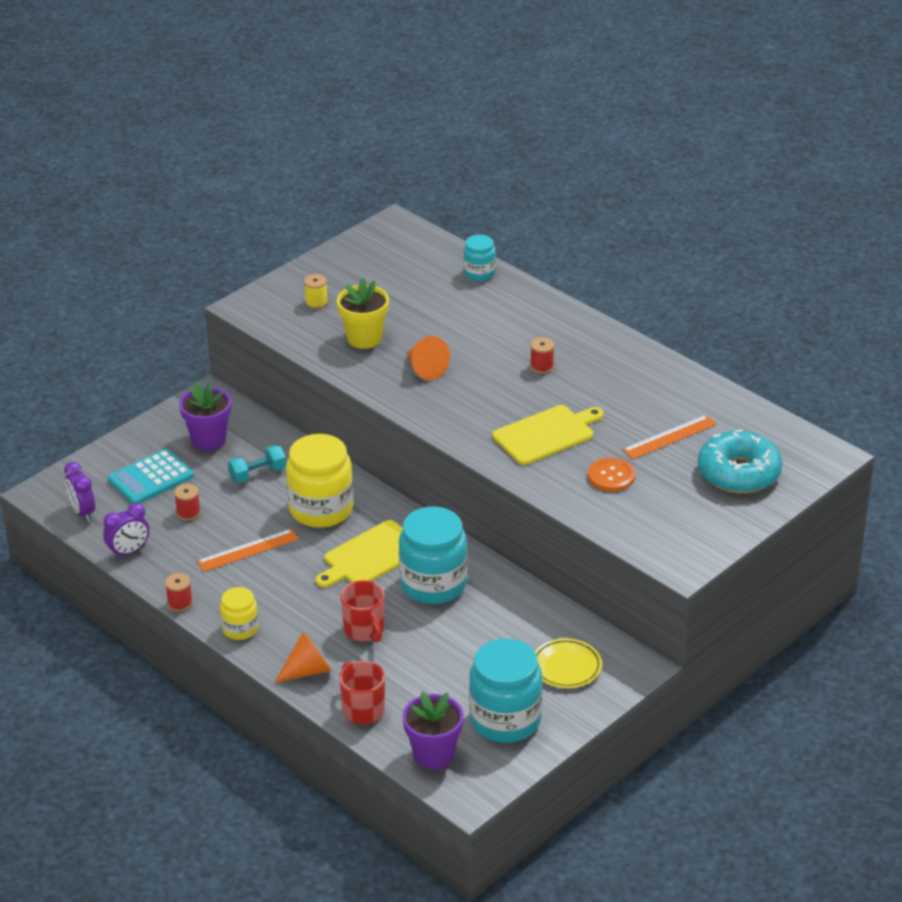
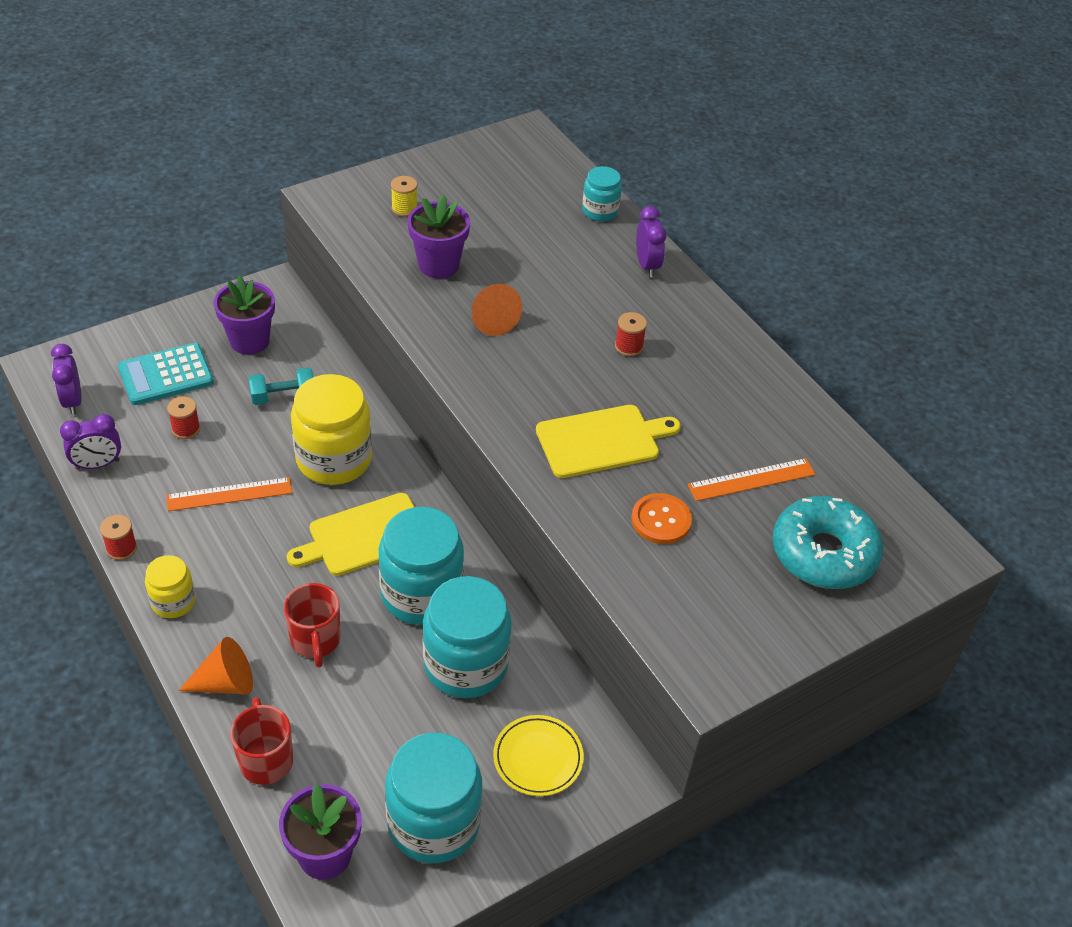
camera: 10 degrees right, 10 degrees up
(364, 338) = (438, 265): yellow flower pot -> purple flower pot
(487, 621) = (466, 664): none -> turquoise jar
(533, 306) = (647, 265): none -> purple clock

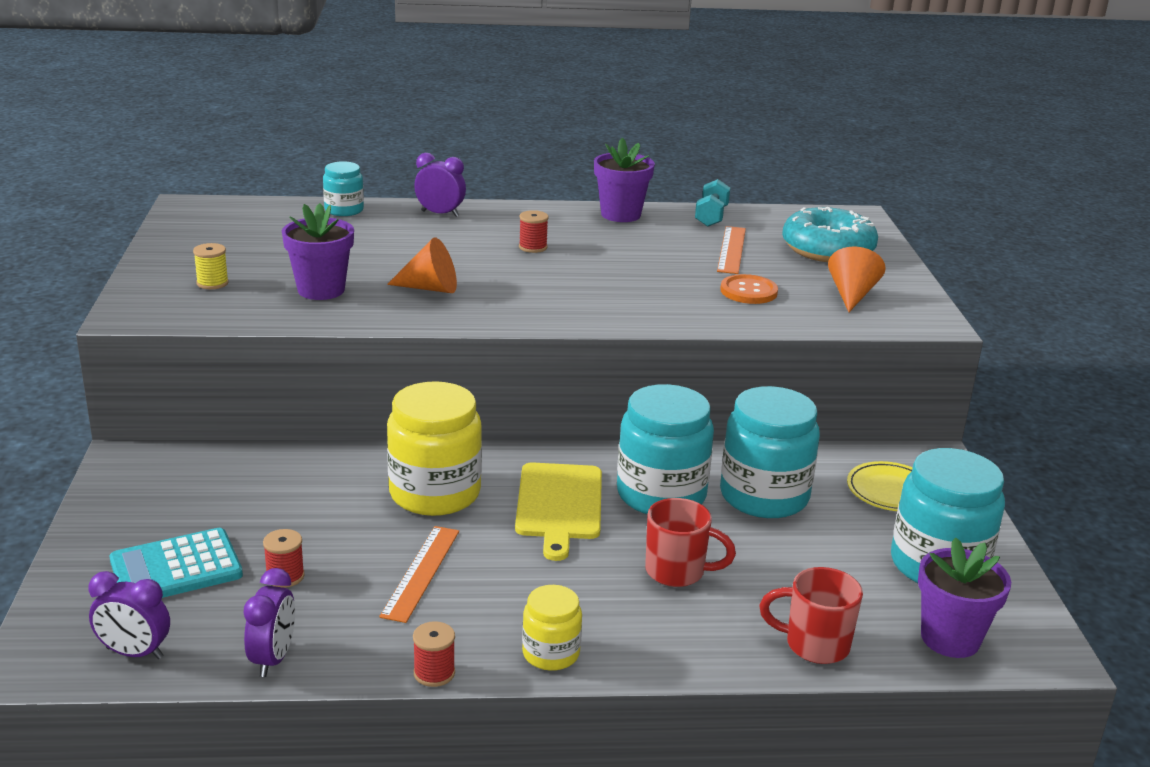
camera: 60 degrees left, 20 degrees down
(166, 375) = (176, 568): turquoise calculator -> turquoise calculator turned 60 degrees clockwise
(225, 682) = (695, 645): orange cone -> orange cone (851, 295)
(249, 341) = (192, 496): purple flower pot -> purple flower pot (620, 214)
(283, 397) = (308, 498): turquoise dumbbell -> turquoise dumbbell (711, 217)
(602, 441) = (636, 287): yellow cutting board -> none

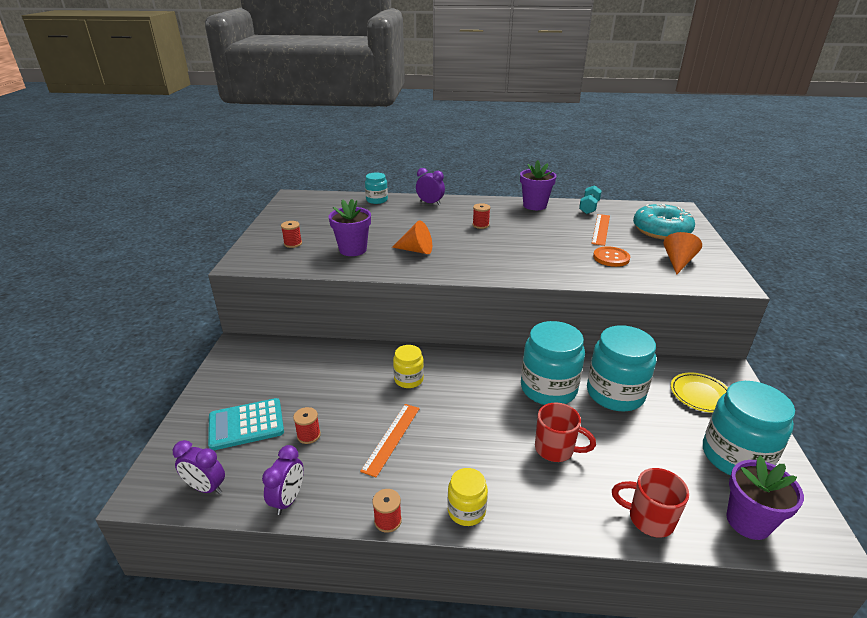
camera: 10 degrees right, 5 degrees up
(212, 283) = (293, 244): yellow spool -> red spool
(435, 493) = (408, 379): yellow jar -> yellow jar, size x0.53
(559, 505) = (483, 392): yellow cutting board -> none

